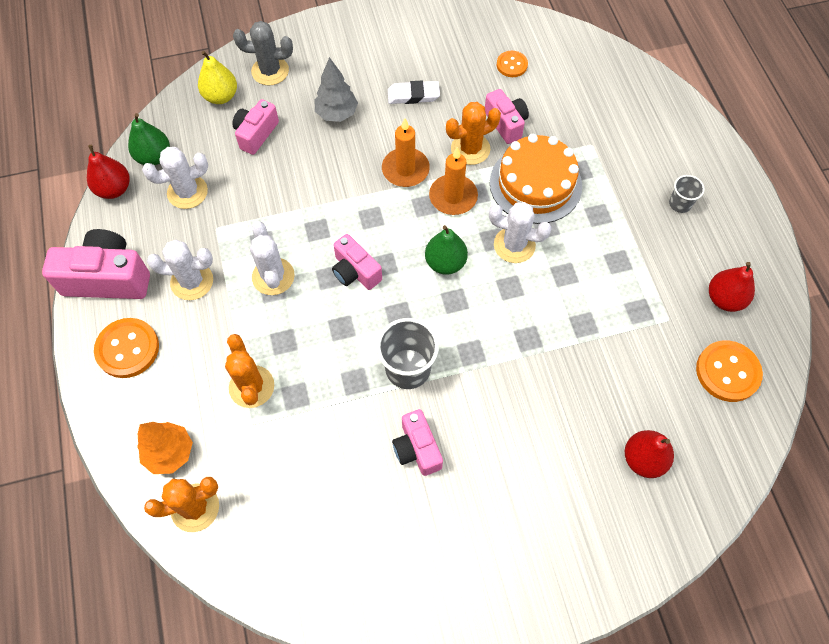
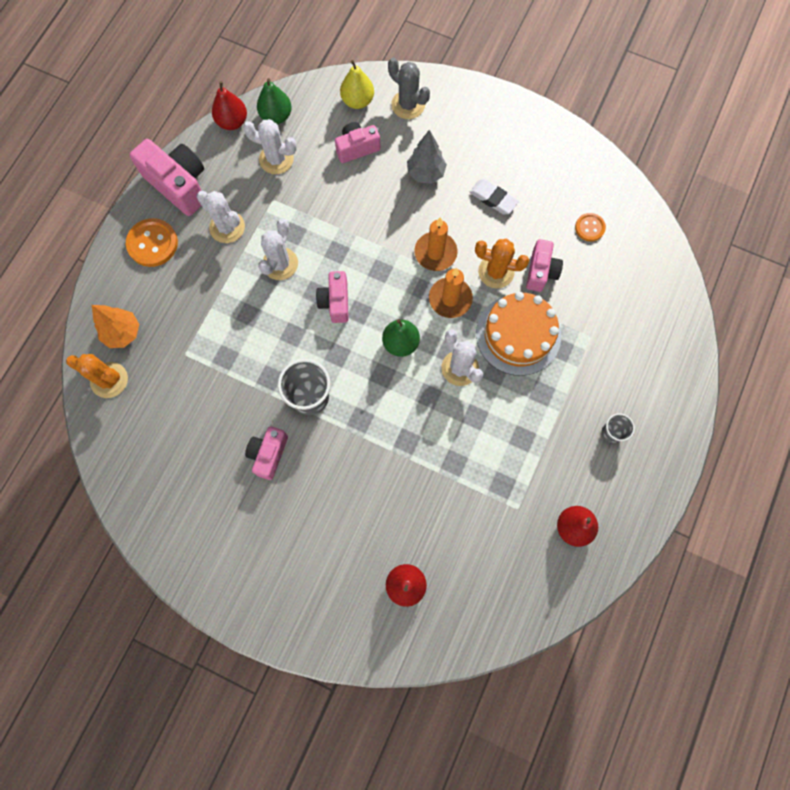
camera: 40 degrees right, 10 degrees up
(251, 386) = (204, 329): orange cactus -> none
(727, 372) = (522, 578): orange button -> none

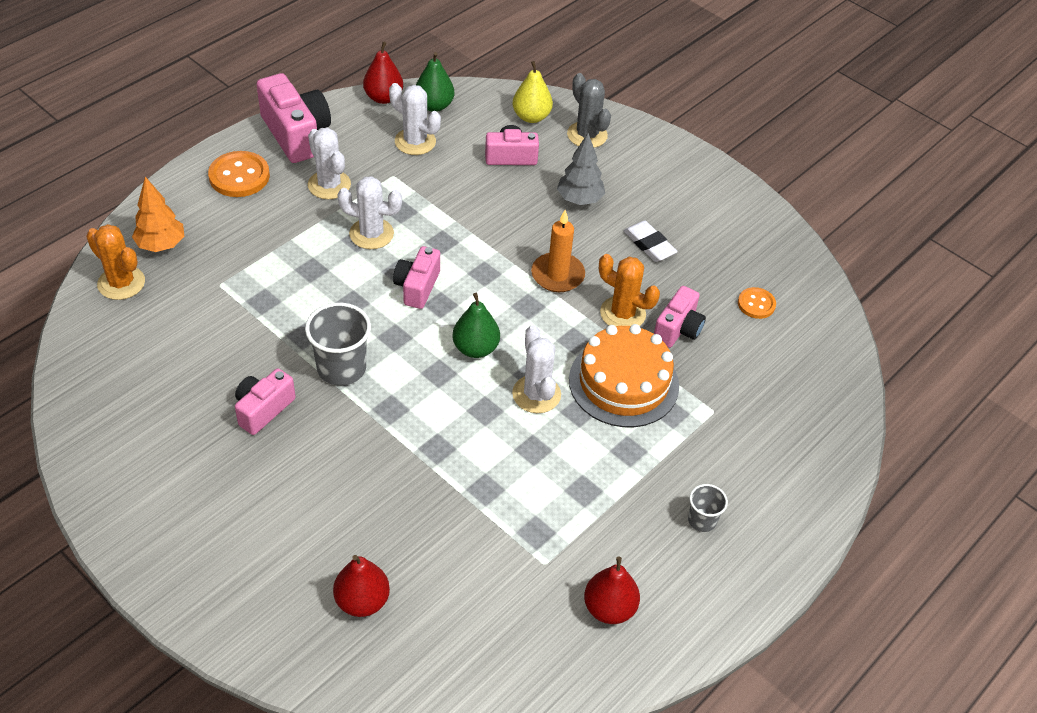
camera: 15 degrees right, 25 degrees down
(280, 264) = (371, 234): white cactus -> white cactus turned 60 degrees clockwise
(450, 299) = (555, 323): orange candle -> none

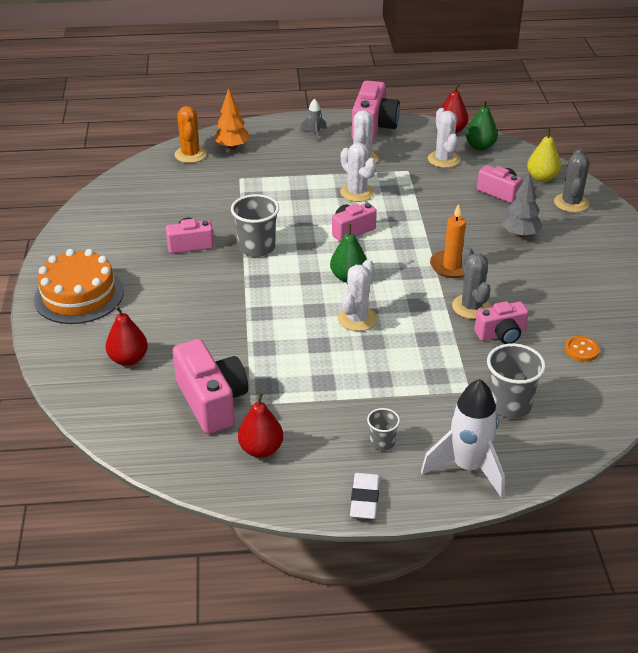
camera: 45 degrees right, 10 degrees down
(239, 176) = (314, 133): orange button -> grey rocket
(504, 589) = (212, 401): none -> pink camera
(622, 313) = (471, 307): orange cactus -> grey cactus
(623, 382) = (424, 342): orange cake -> orange cake (79, 295)
(649, 244) = (540, 280): white eraser -> white eraser (364, 499)
(759, 403) = (509, 404): none -> grey cup
(793, 495) = (467, 467): none -> white rocket

